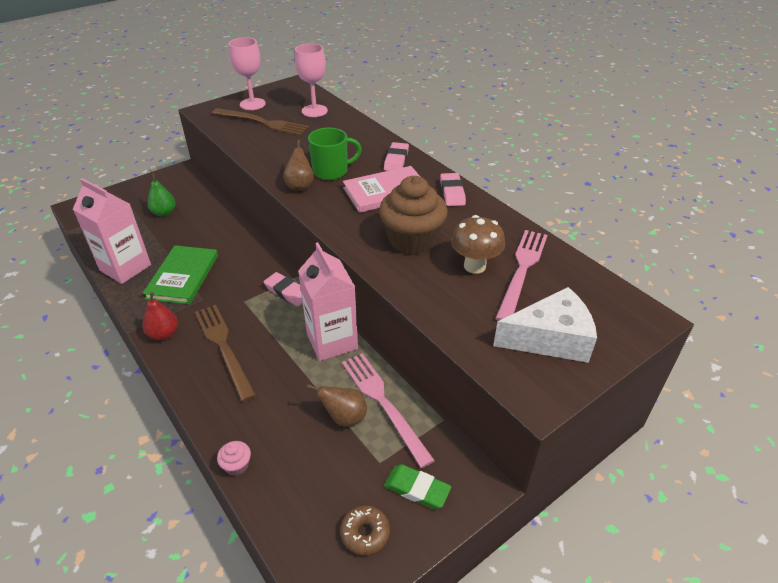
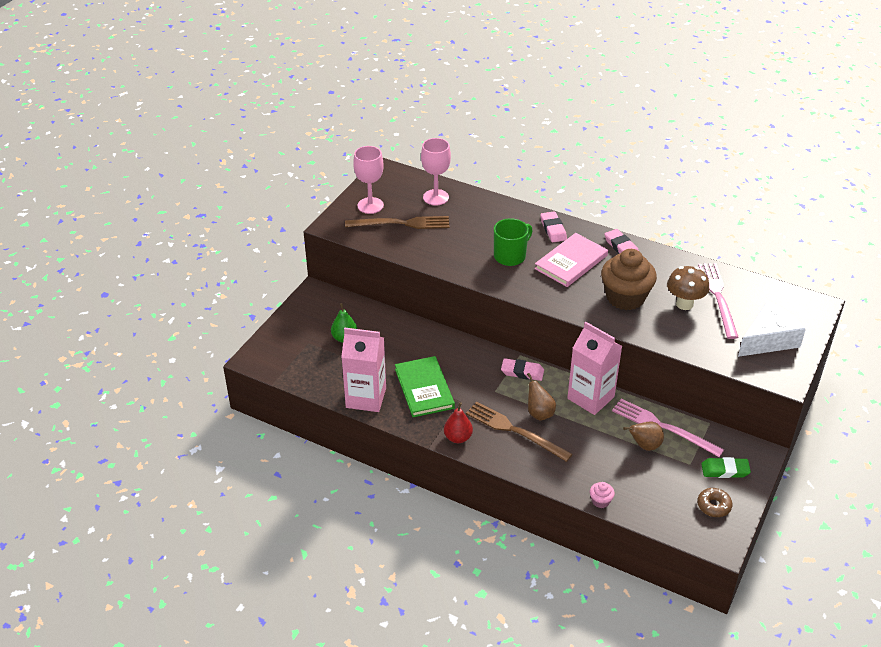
camera: 25 degrees left, 0 degrees up
(300, 186) = (498, 278): brown pear -> brown pear (539, 413)

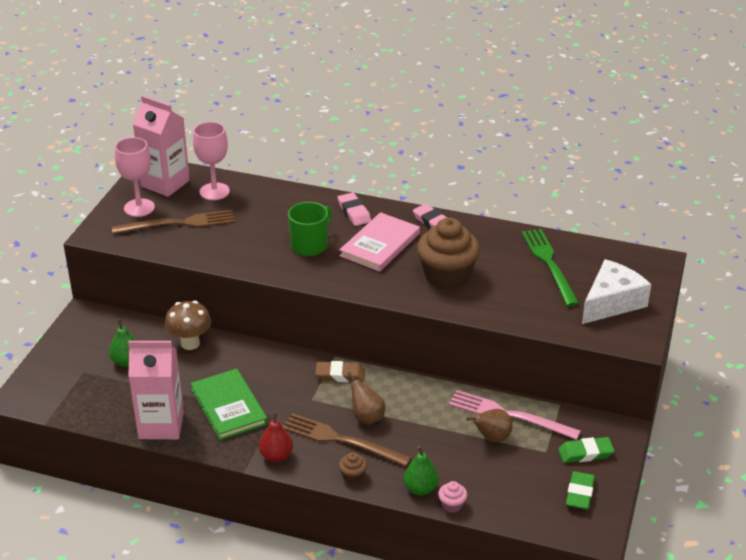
camera: 10 degrees left, 5 degrees down
(520, 463) = (353, 476): none -> brown cupcake
(522, 372) = (340, 375): pink eraser -> brown eraser
(576, 483) = (420, 489): none -> green pear
(590, 398) = (422, 393): pink carton -> pink carton (165, 183)
(684, 304) = (513, 275): brown mushroom -> brown mushroom (190, 343)
(713, 506) = (579, 493): brown donut -> green eraser
(718, 297) = (549, 264): pink fork -> green fork

